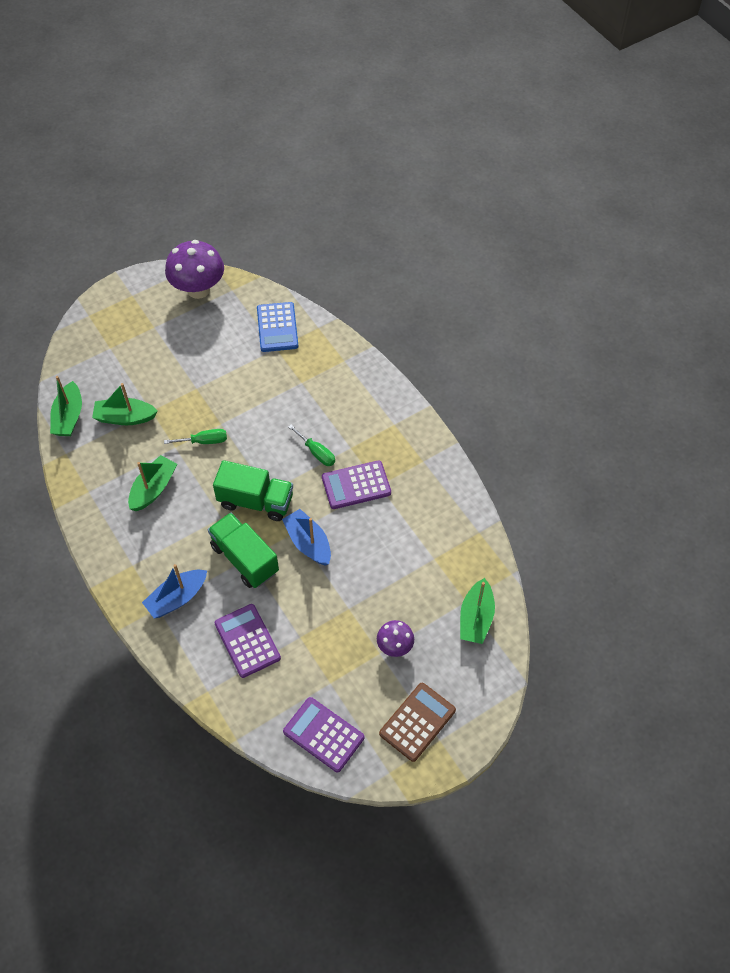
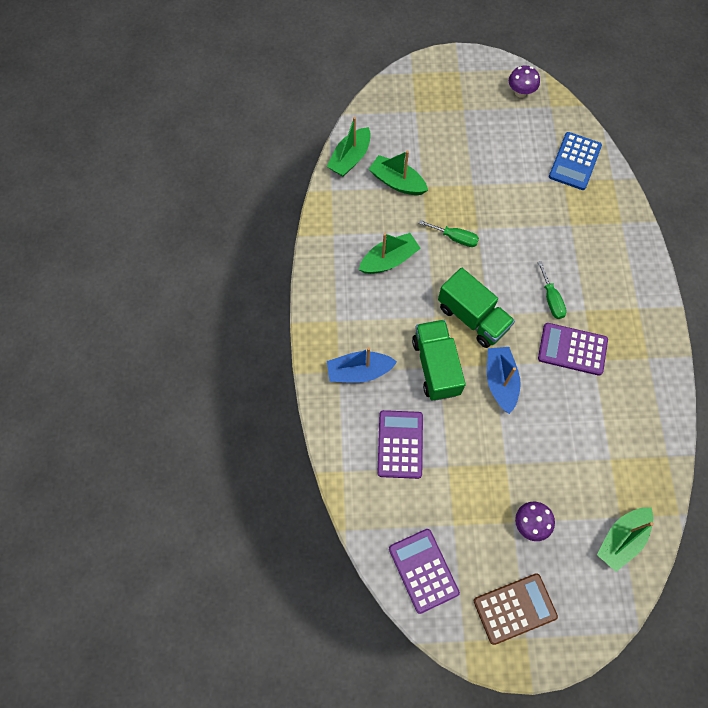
camera: 30 degrees right, 10 degrees up
(198, 289) = (520, 92): purple mushroom -> purple mushroom, size x0.53

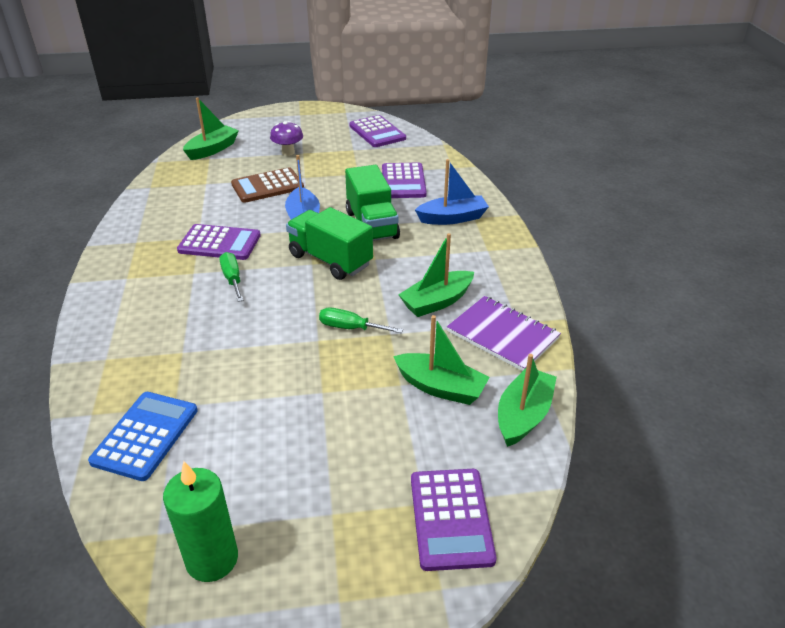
camera: 175 degrees right, 30 degrees down
(347, 223) = (503, 335): none -> purple notebook
(403, 102) = (451, 518): none -> purple calculator
(514, 608) = (307, 123): brown calculator -> brown calculator (267, 186)
(520, 92) = (212, 559): purple mushroom -> green candle

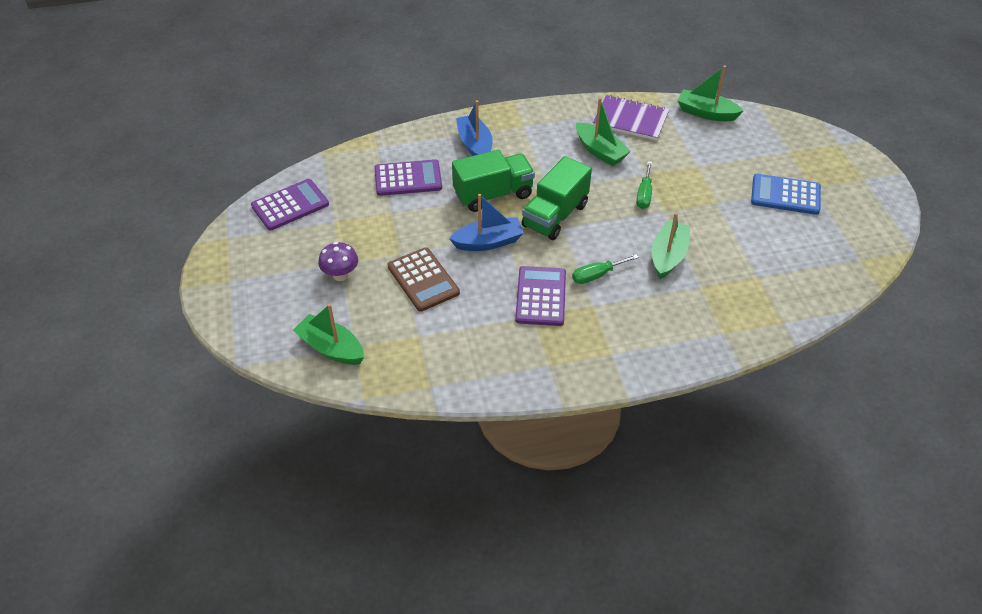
camera: 95 degrees left, 10 degrees up
(145, 435) = (791, 285): blue calculator -> blue calculator (785, 195)
(212, 559) = (864, 231): green candle -> none
(440, 387) = (693, 147): green boat -> green boat (668, 256)
(451, 518) = (795, 141): purple calculator -> none
(503, 335) = (630, 119): purple notebook -> purple notebook turned 75 degrees clockwise

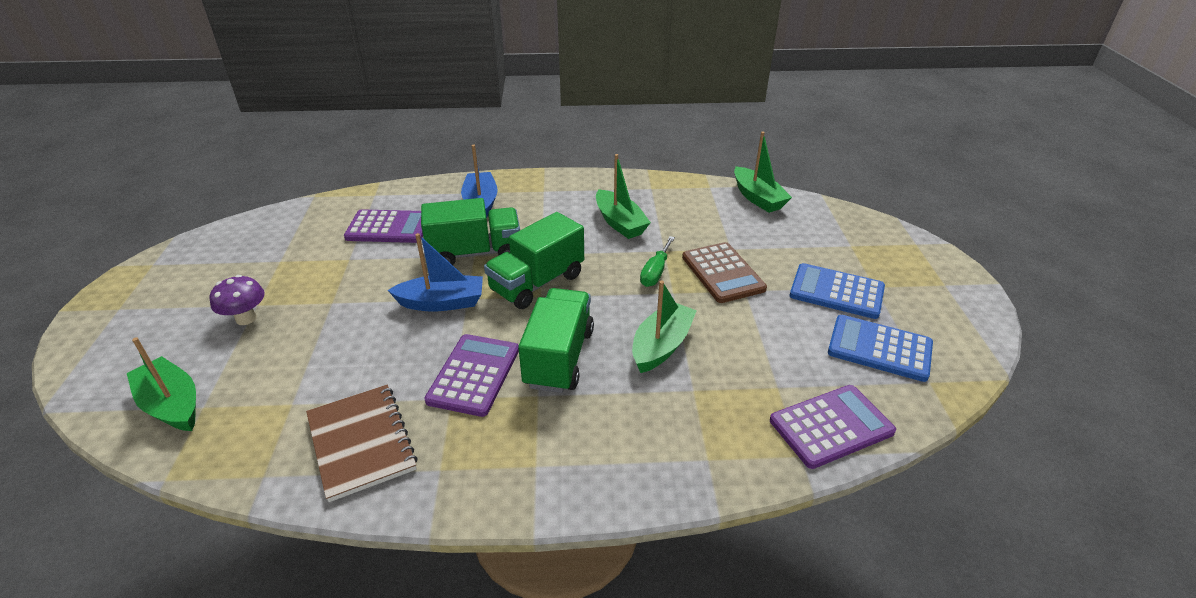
camera: 10 degrees right, 10 degrees down
(290, 205) = (244, 240): purple calculator -> purple calculator (831, 426)
(423, 280) = (339, 336): brown calculator -> brown calculator (723, 273)
(485, 355) = (361, 442): none -> brown notebook
(597, 275) = (558, 358): green screwdriver -> green truck
(630, 119) = (667, 196): purple notebook -> none
(706, 113) = (757, 198): green boat -> green boat turned 150 degrees counterclockwise
(823, 238) = (879, 348): none -> blue calculator

